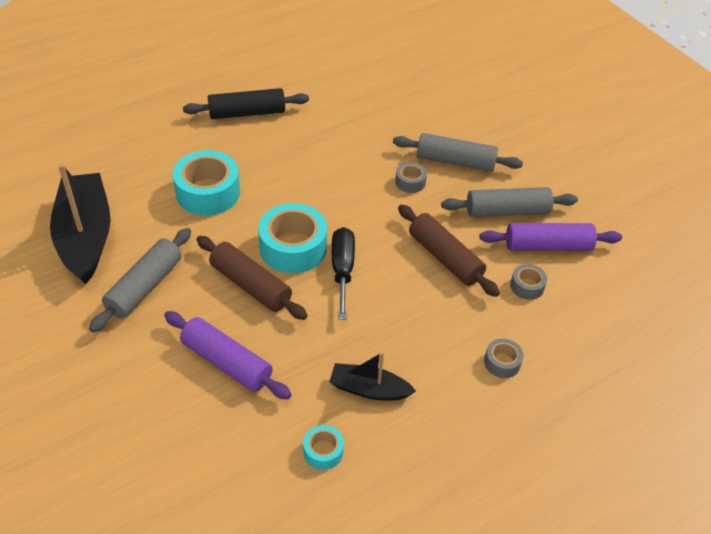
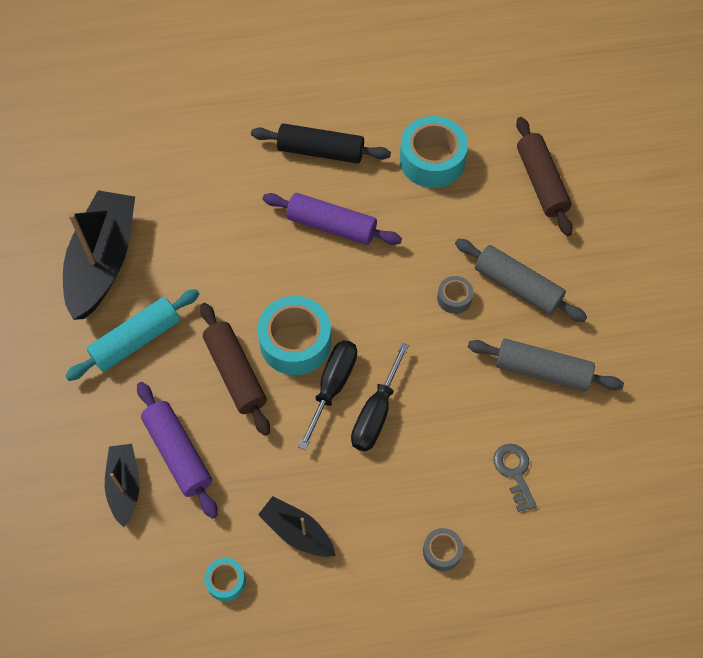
camera: 25 degrees right, 15 degrees up
(144, 286) = (136, 340): grey rolling pin -> turquoise rolling pin
(186, 405) = (125, 486): none -> black boat
(208, 192) = (239, 245): turquoise tape -> turquoise tape (432, 160)
(390, 279) = (376, 413): none -> black screwdriver
(444, 258) = (444, 407): brown rolling pin -> brown rolling pin (541, 182)
(527, 286) = (514, 472): grey tape -> grey key
(547, 246) = (564, 430): purple rolling pin -> purple rolling pin (332, 226)

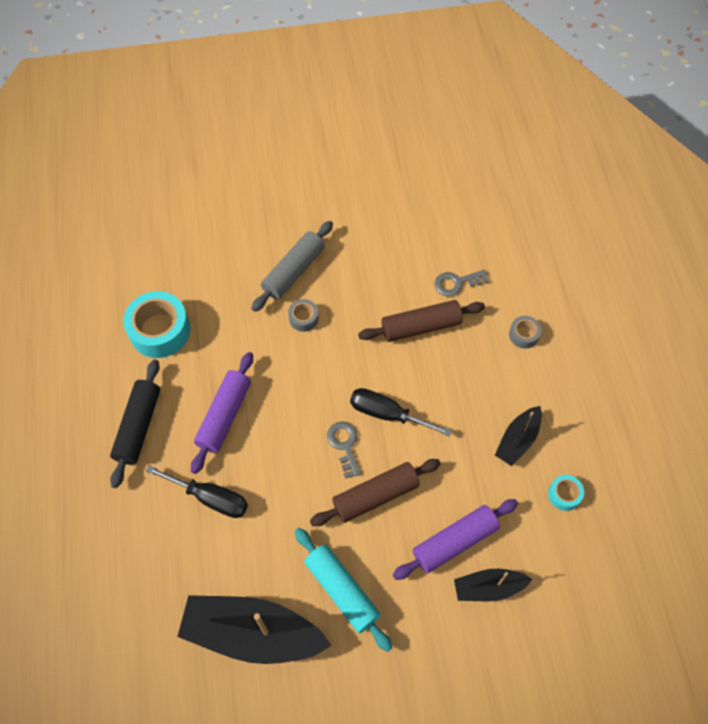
camera: 90 degrees left, 0 degrees up
(295, 342) = (344, 445): turquoise tape -> grey key
(376, 413) = (411, 380): black screwdriver -> black screwdriver (210, 498)
(541, 182) = (192, 248): brown rolling pin -> brown rolling pin (421, 327)
(542, 371) = (371, 259): grey rolling pin -> none

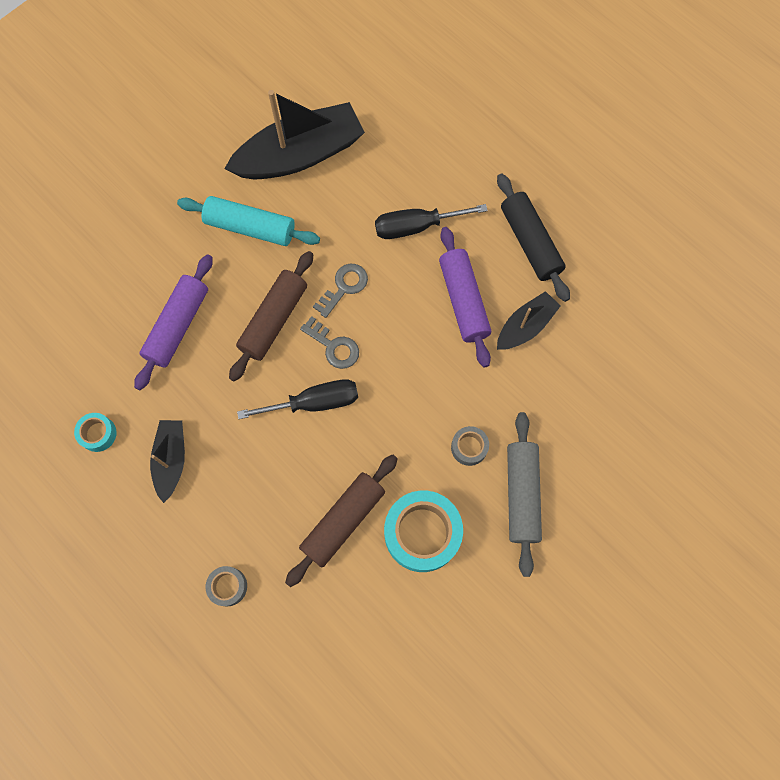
camera: 145 degrees right, 10 degrees up
(160, 331) = (595, 339): turquoise tape -> turquoise tape (422, 533)
(456, 283) = (338, 603): grey key -> grey key (344, 287)
(488, 588) = (126, 307): black boat -> black boat (525, 326)

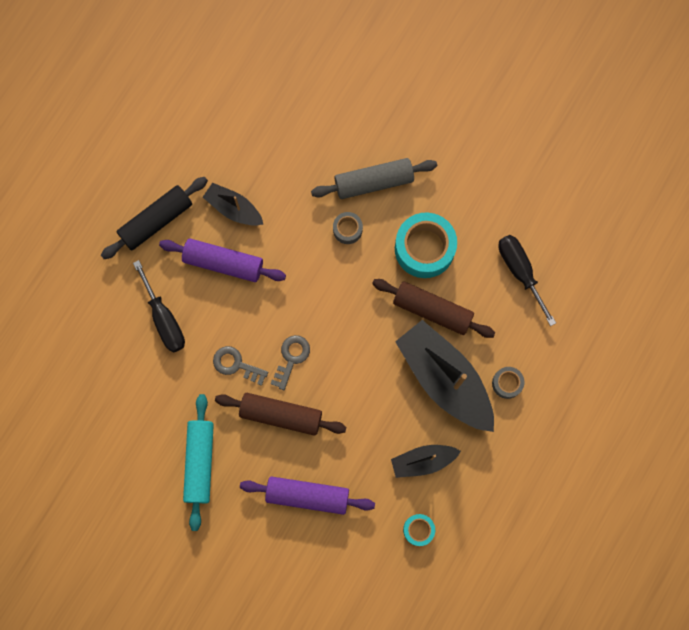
camera: 105 degrees left, 5 degrees up
(300, 155) = (117, 440): black boat -> black boat (444, 379)
(314, 402) = (343, 360): black screwdriver -> black screwdriver (520, 272)
(463, 301) = (223, 263): purple rolling pin -> purple rolling pin turned 45 degrees clockwise

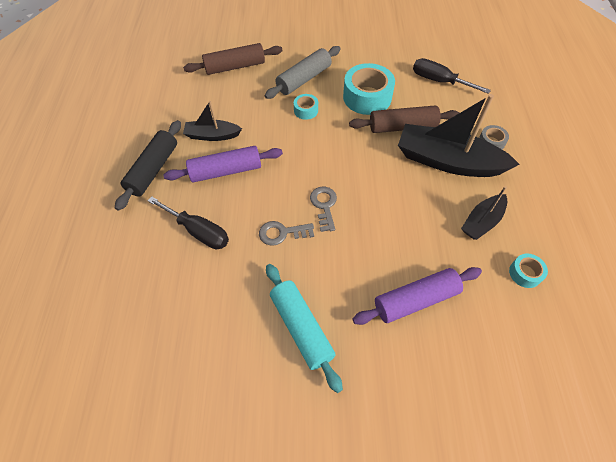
camera: 30 degrees left, 20 degrees down
(281, 415) = (346, 250): brown rolling pin -> brown rolling pin (235, 67)
(347, 229) = (306, 110): grey tape -> turquoise tape

